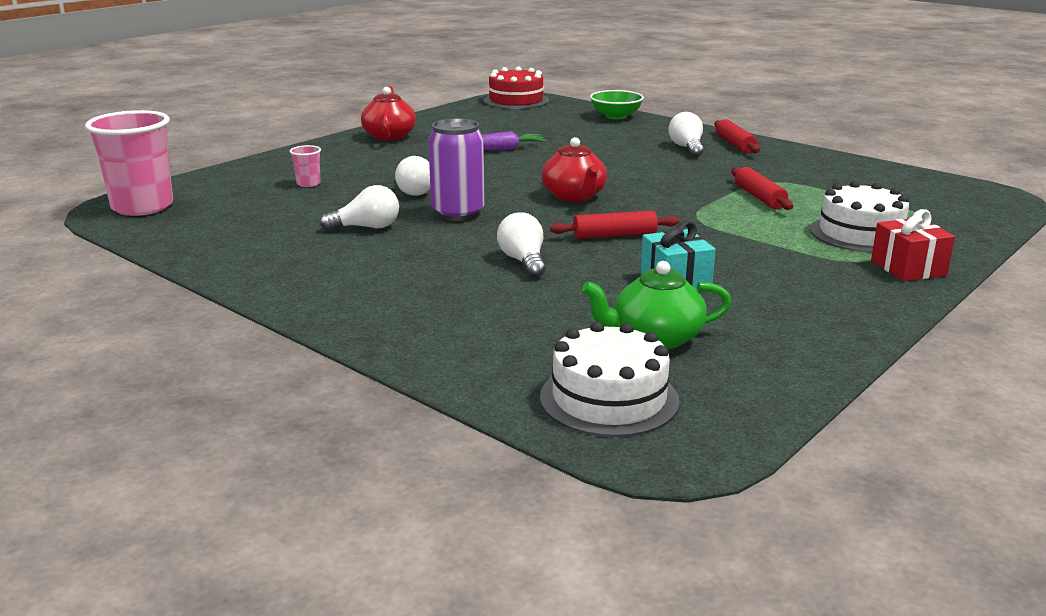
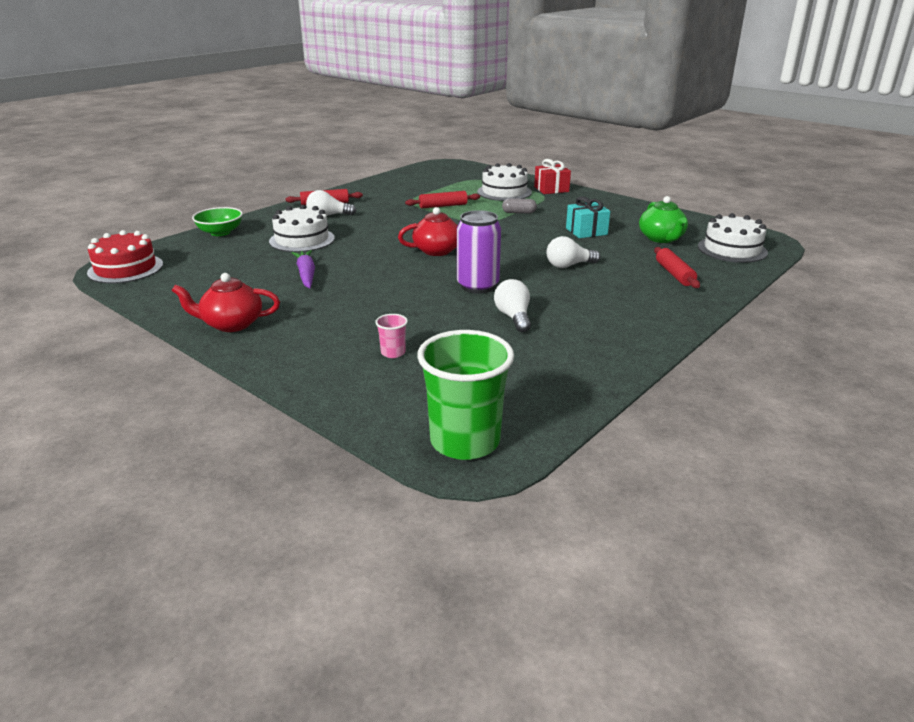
camera: 90 degrees left, 5 degrees up
(142, 207) = (465, 441): pink cup -> green cup
(413, 191) = (421, 304): white light bulb -> none
(600, 143) = (302, 240): none -> white cake
(614, 235) = (517, 242): red rolling pin -> red rolling pin (674, 274)
(751, 240) = (519, 213): none -> grey capsule

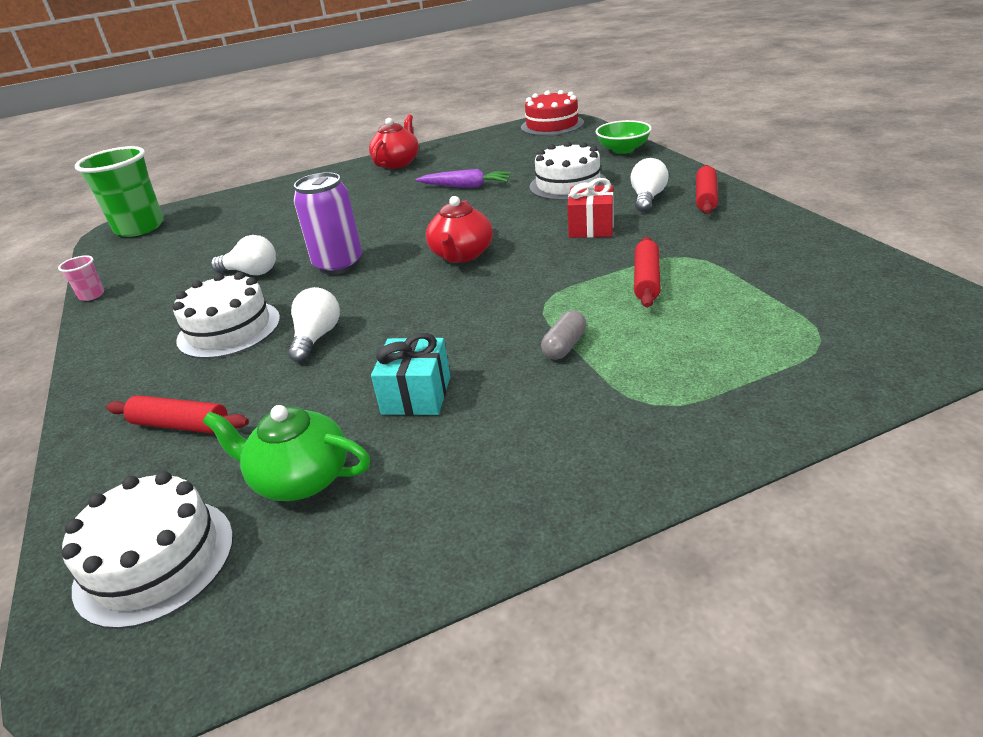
camera: 120 degrees right, 5 degrees up
(393, 353) = (273, 214): pink cup -> pink cup (92, 295)
(504, 192) = (704, 357): white cake -> white cake (229, 329)
(551, 189) = (702, 429): red gift -> red gift (591, 227)

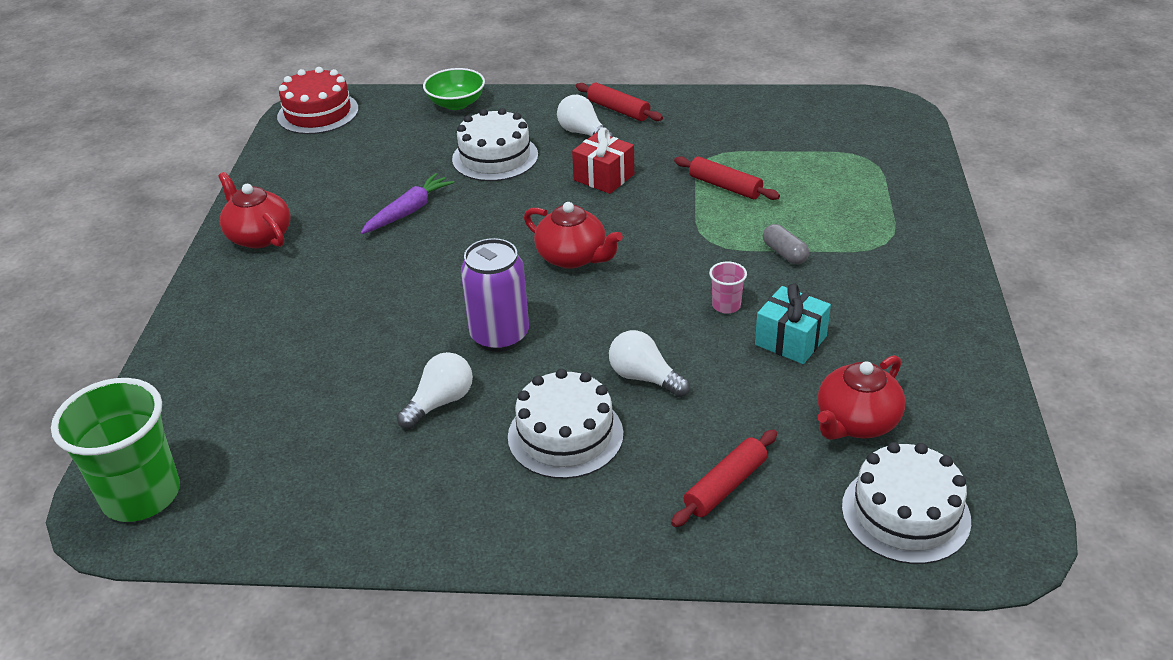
camera: 65 degrees left, 5 degrees up
(92, 295) = (337, 553): pink cup -> pink cup (726, 306)
(300, 478) = (856, 422): green teapot -> red teapot

